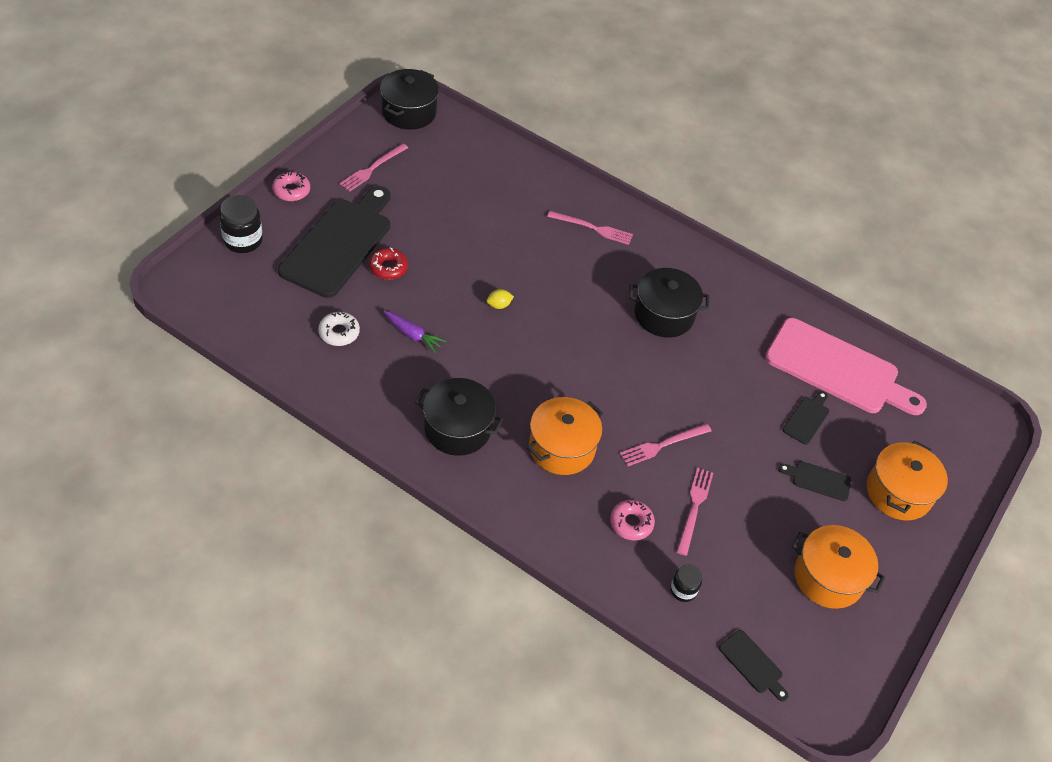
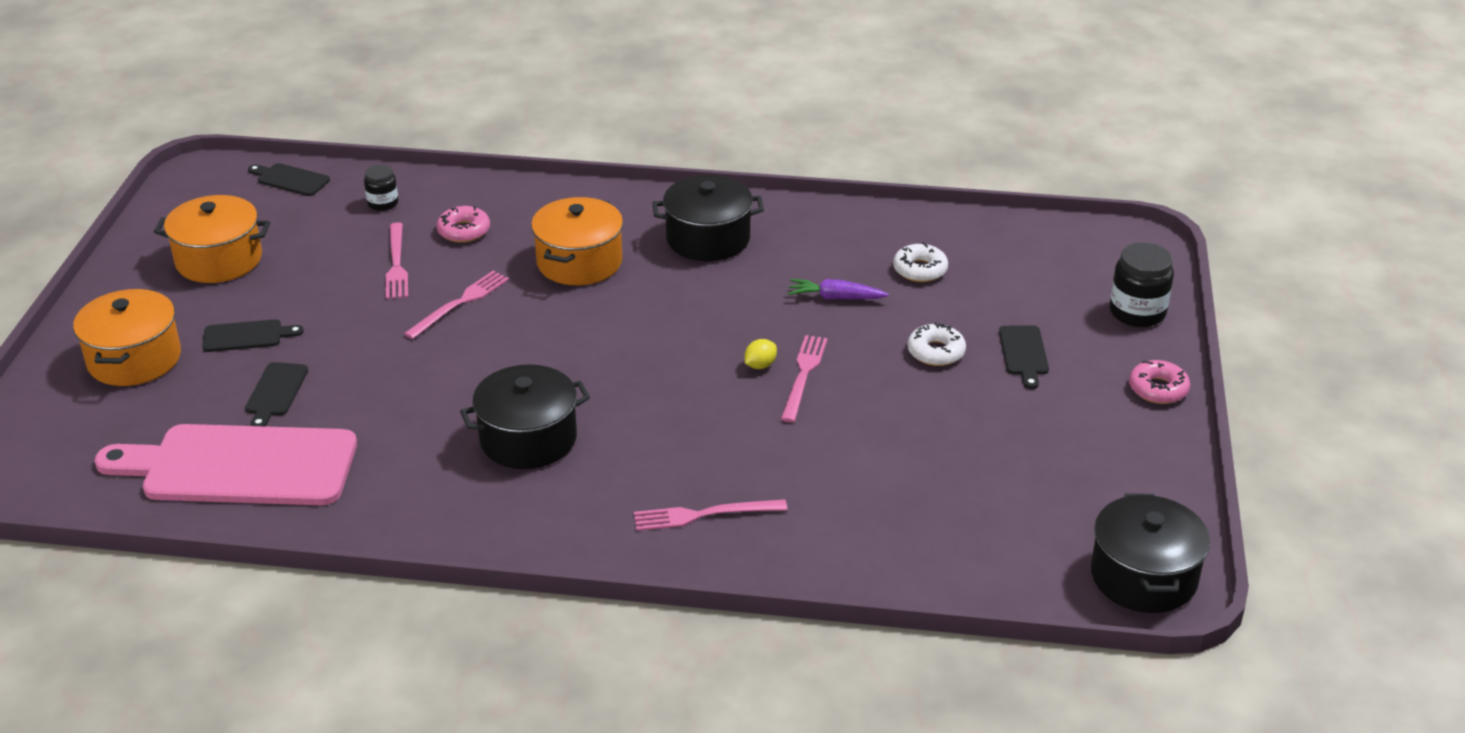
camera: 160 degrees right, 15 degrees down
(339, 244) = (1024, 353): black cutting board -> black cutting board, size x0.42
(372, 168) = (1093, 463): pink fork -> pink fork (803, 375)
(388, 268) = (936, 352): red donut -> white donut

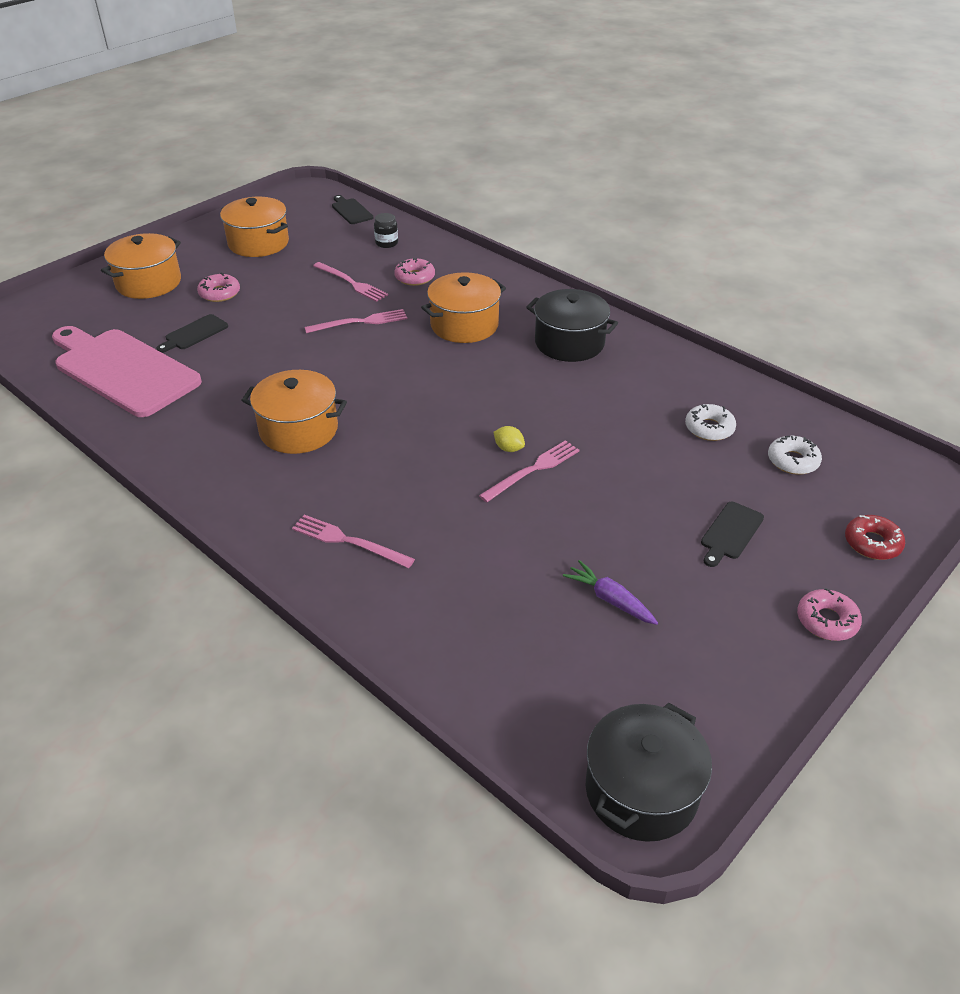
camera: 35 degrees right, 5 degrees up
(247, 336) = (219, 293): black cutting board -> pink donut
(396, 264) = (351, 283): pink fork -> pink fork turned 75 degrees counterclockwise
(528, 439) = (299, 430): black pot -> orange pot
(760, 365) = (509, 448): yellow lemon -> yellow lemon turned 45 degrees clockwise
(835, 298) = (618, 422): purple carrot -> purple carrot (609, 599)
(936, 352) = (656, 498): white donut -> white donut (793, 461)
(1137, 312) = (872, 543): black jar -> red donut

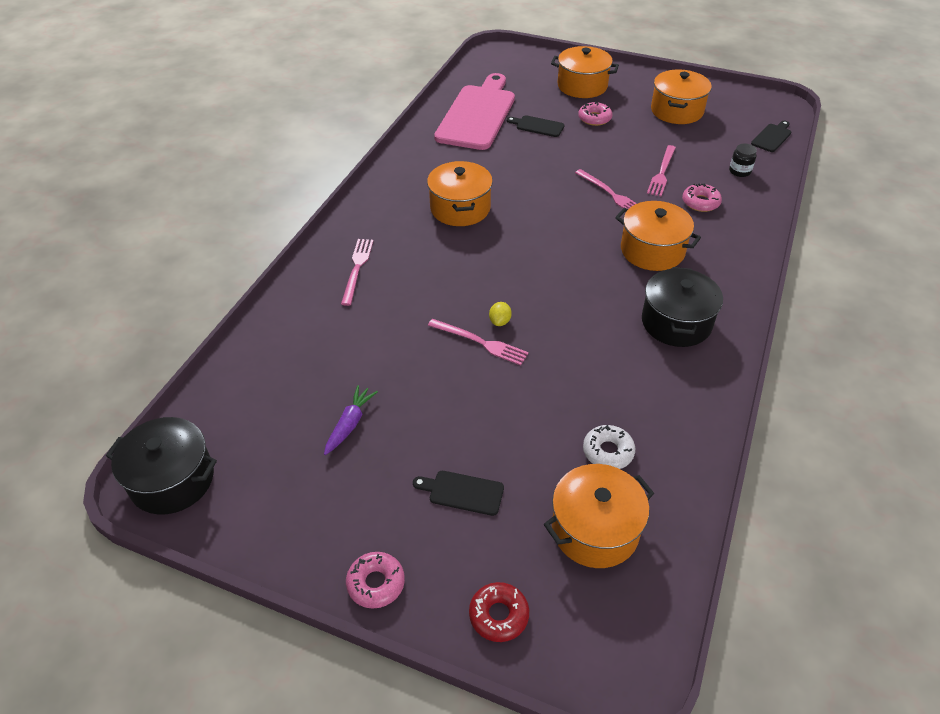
camera: 70 degrees right, 5 degrees up
(793, 461) = (595, 529): white donut -> orange pot

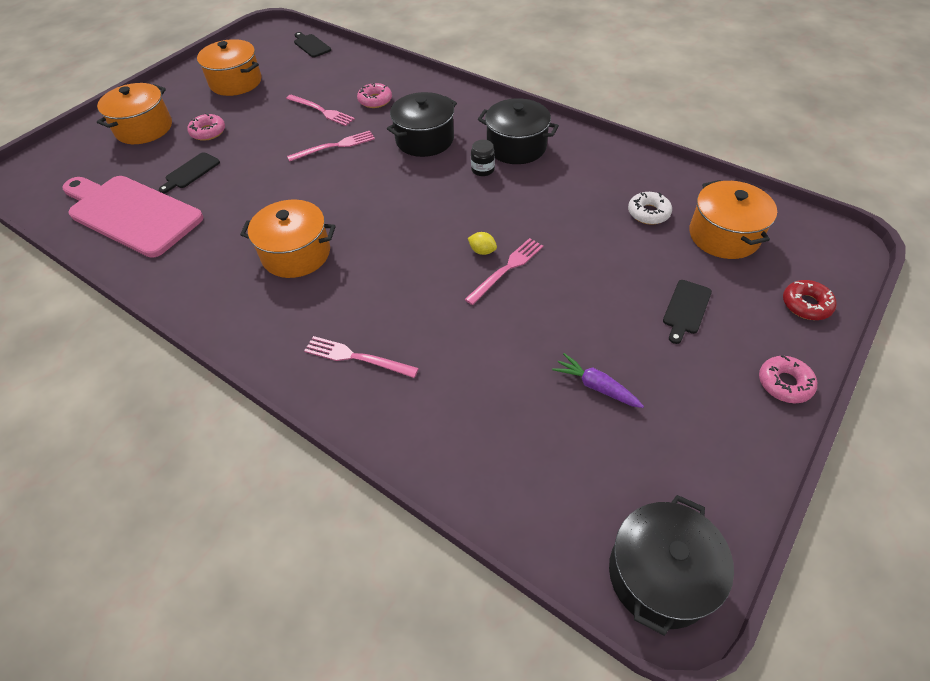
camera: 75 degrees left, 5 degrees up
(652, 250) = (424, 140): orange pot -> black pot
(739, 171) = (346, 71): black jar -> black jar (482, 170)

